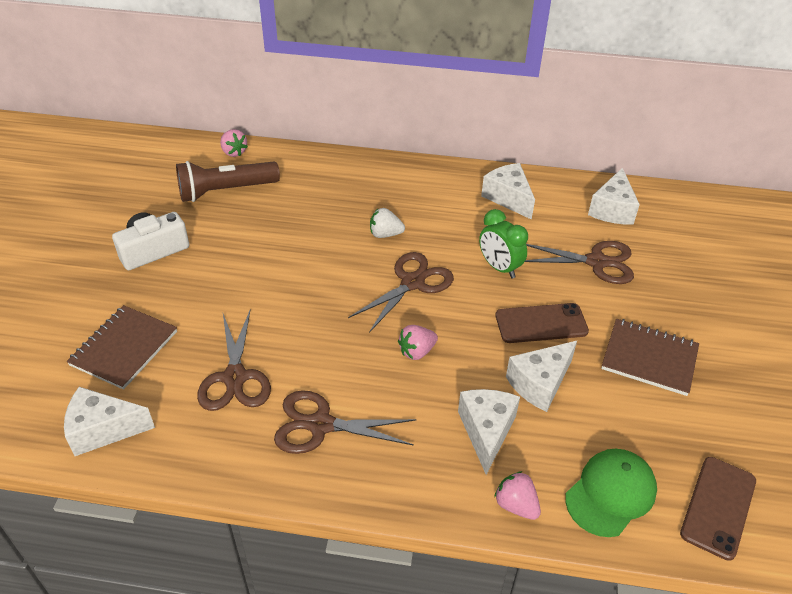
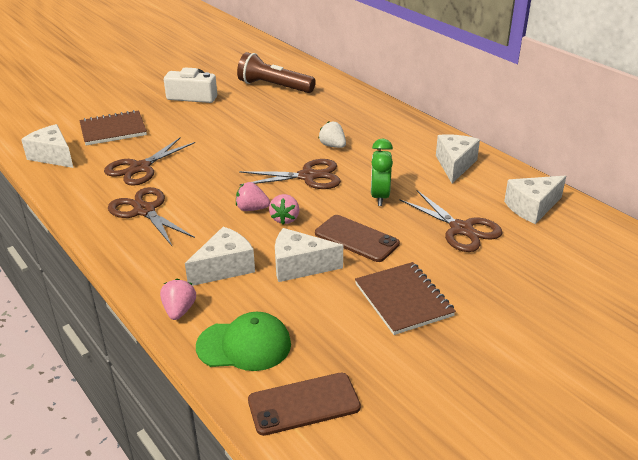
camera: 45 degrees right, 10 degrees down
(234, 152) = (309, 71): pink strawberry -> pink strawberry (285, 219)

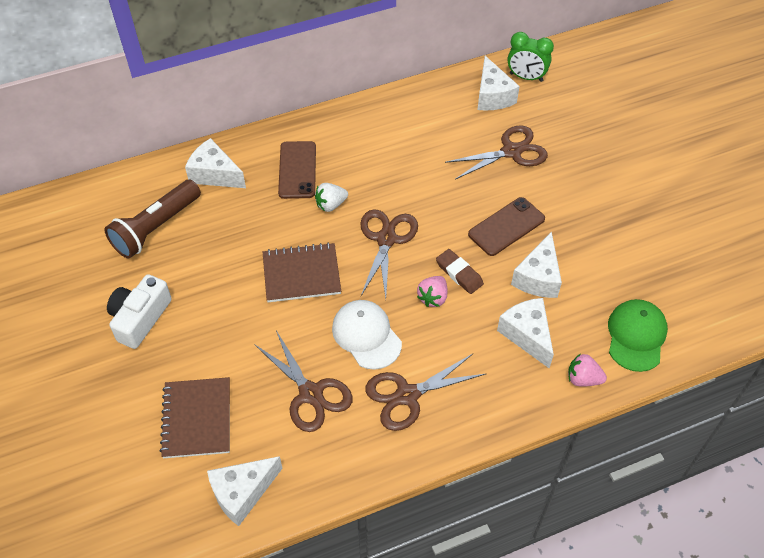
camera: 75 degrees left, 20 degrees up
(201, 183) = (366, 335): none -> white cap
(285, 219) = (459, 273): pink strawberry -> brown eraser
(304, 404) = (705, 308): brown phone -> brown phone (297, 170)
(380, 197) = (443, 192): green clock -> green clock (526, 77)
(403, 300) = (598, 217): brown notebook -> brown notebook (301, 274)
(455, 165) = (405, 122): white cheese -> white cheese (215, 174)

